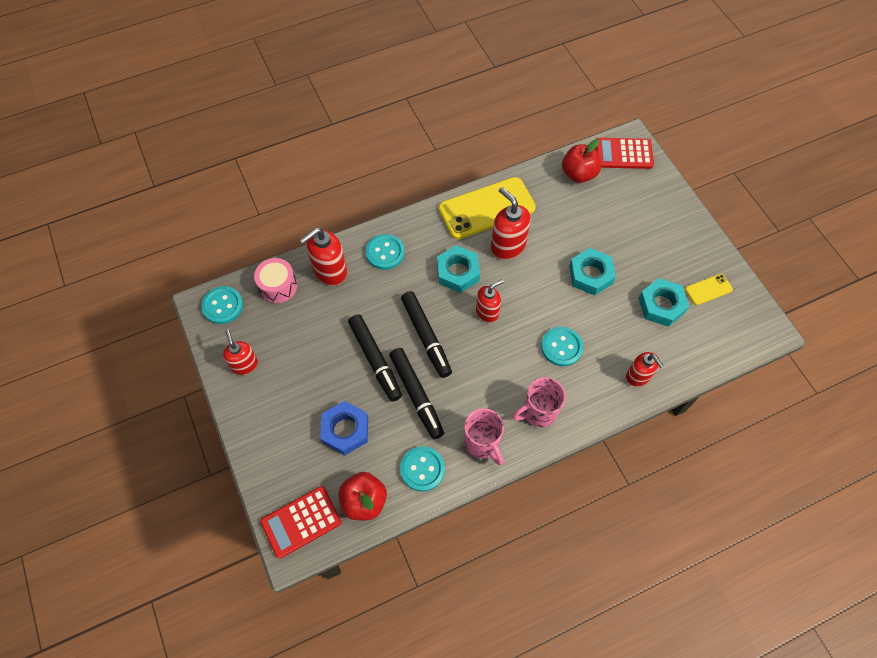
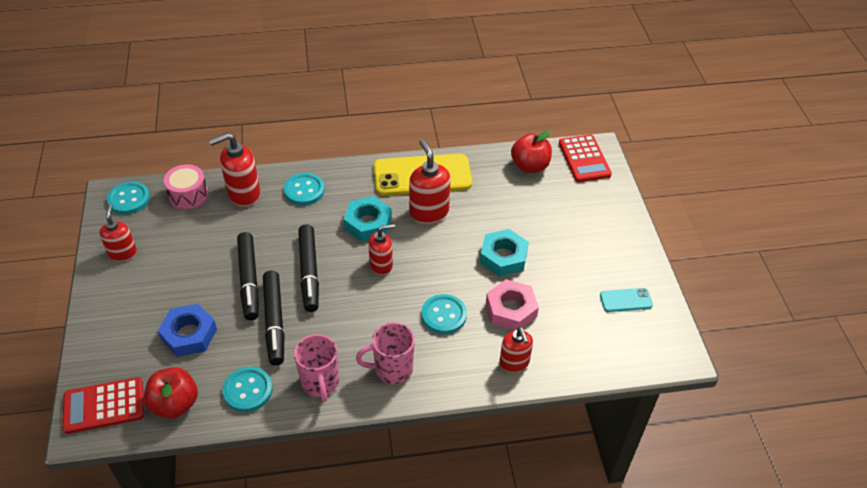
camera: 15 degrees right, 15 degrees down
(616, 325) = (511, 309): none -> pink nut
(623, 154) = (584, 159): red calculator -> red calculator turned 120 degrees counterclockwise
(661, 305) = (567, 303): turquoise nut -> none
(708, 289) = (625, 300): yellow phone -> turquoise phone

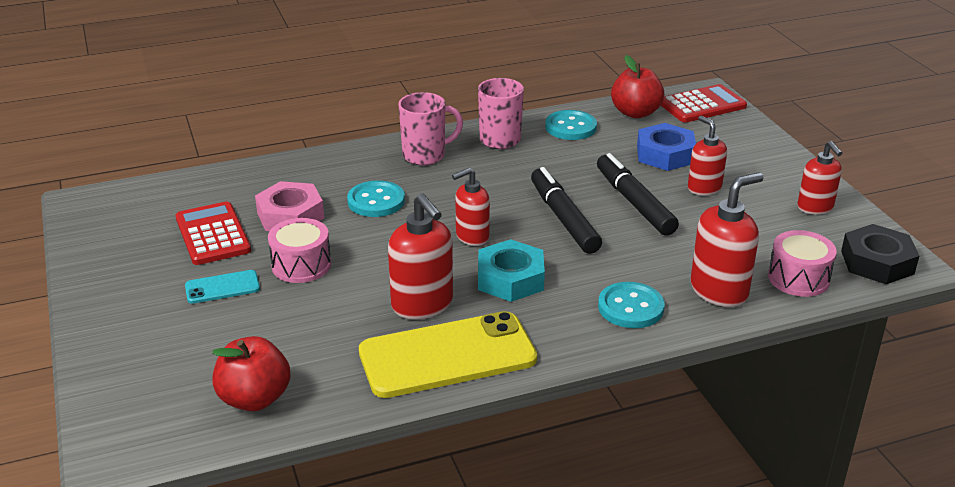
camera: 170 degrees right, 15 degrees down
(129, 199) = (877, 262): turquoise button -> black nut
(274, 321) = (577, 174): black marker -> none
(503, 257) = (301, 265): turquoise nut -> pink drum
(514, 363) = (286, 174): red soap dispenser -> red soap dispenser (704, 188)
(584, 159) = (146, 427): red calculator -> red calculator (213, 234)
(625, 300) = (133, 241): turquoise phone -> turquoise phone (222, 287)

